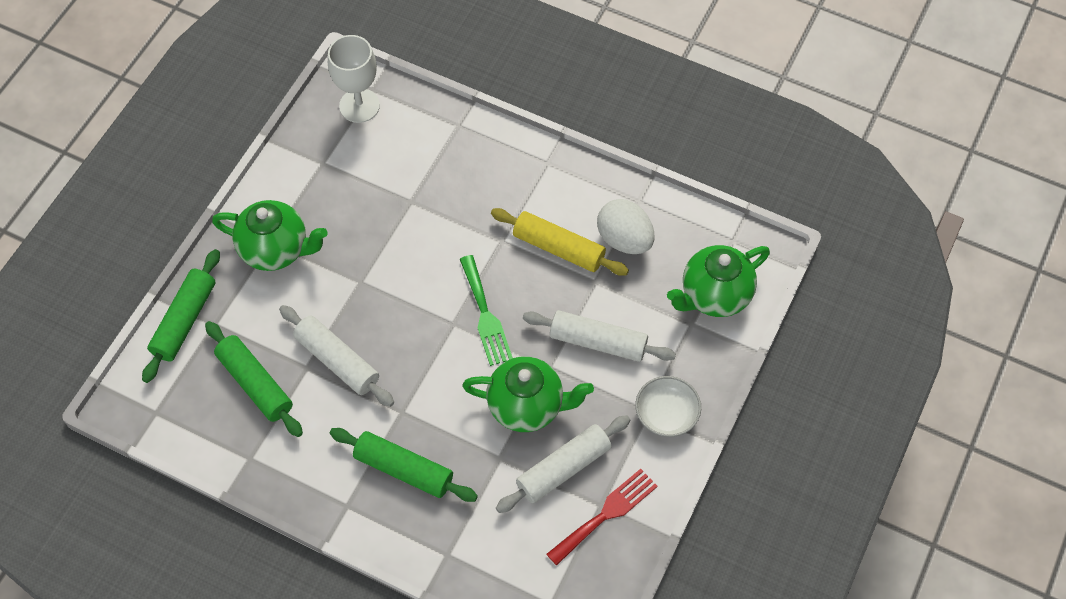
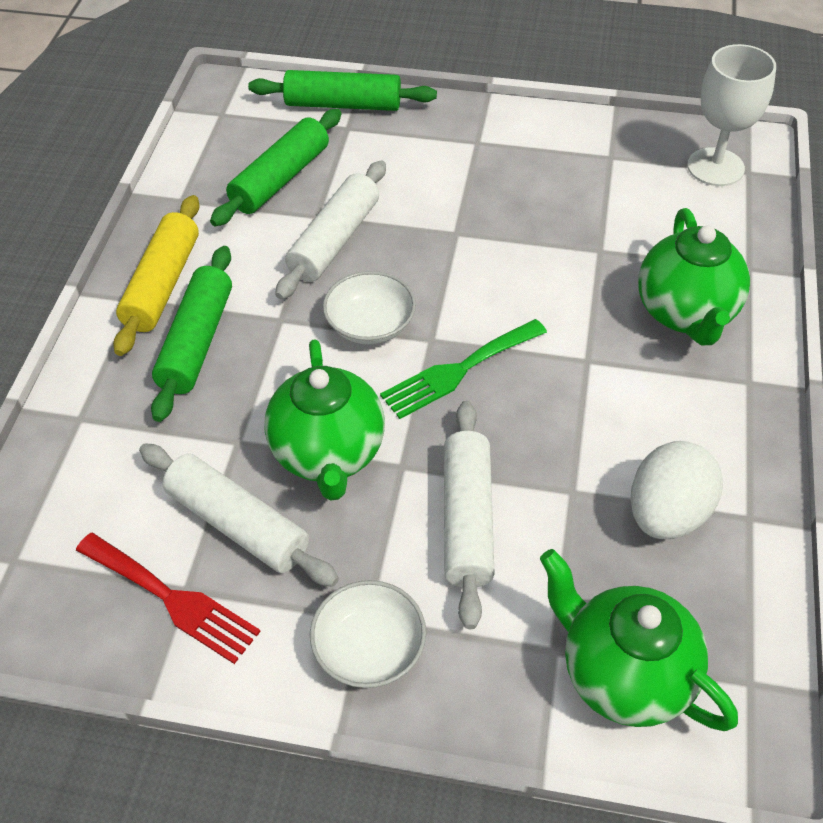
camera: 75 degrees right, 10 degrees down
(276, 250) = (467, 149): green teapot -> green teapot (685, 314)
(427, 357) = (370, 325): none -> white bowl
(558, 248) = (608, 430): yellow rolling pin -> yellow rolling pin (162, 284)

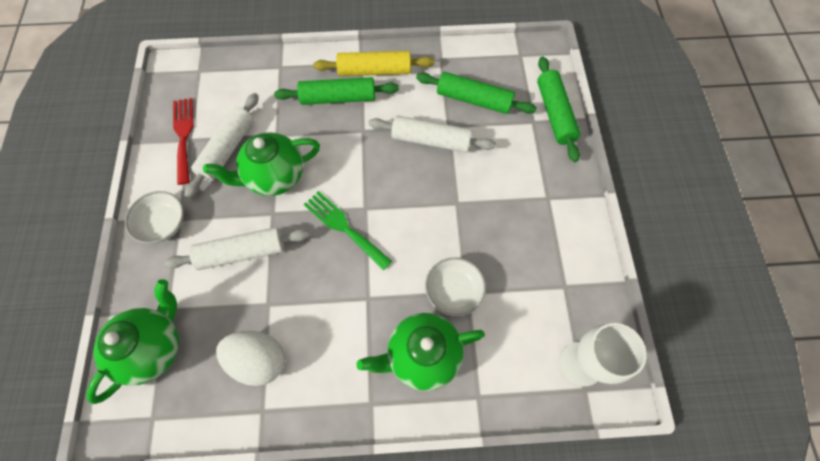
camera: 75 degrees right, 15 degrees up
(172, 599) = (183, 136): red fork -> red fork turned 150 degrees clockwise
(370, 325) = (369, 174): white bowl -> white bowl (453, 291)

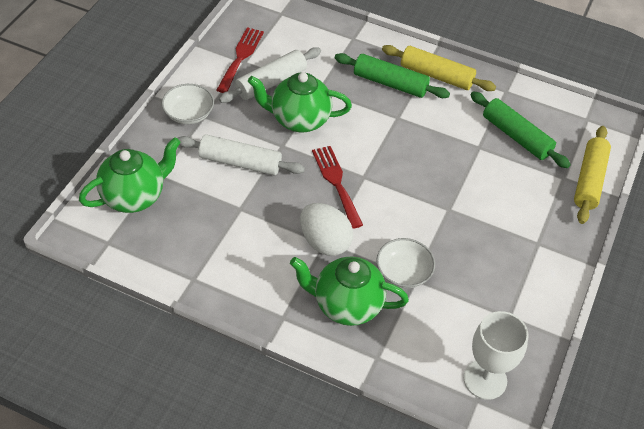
camera: 25 degrees right, 15 degrees down
(259, 360) = (210, 243): white egg -> white egg (324, 242)
(344, 227) = (336, 183): green fork -> red fork
(431, 140) = (455, 151): white rolling pin -> none
(554, 113) = (589, 180): green rolling pin -> yellow rolling pin

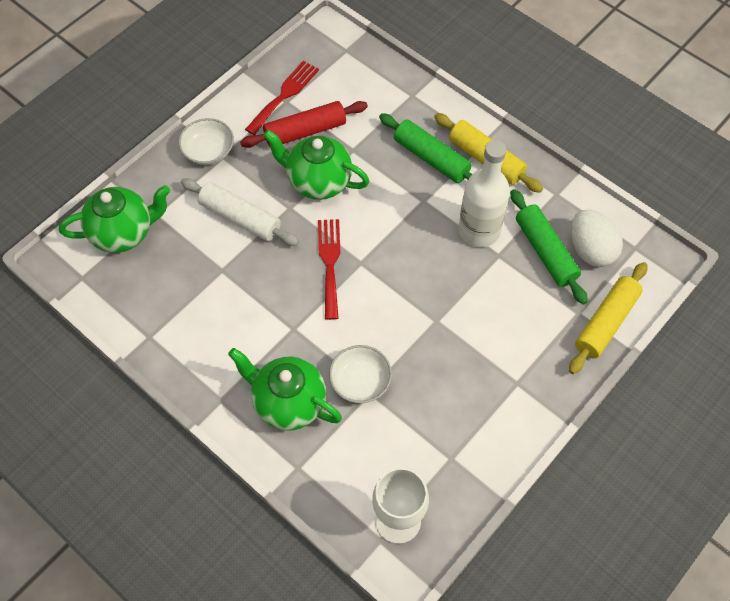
camera: 20 degrees right, 10 degrees up
(271, 82) = (305, 131): white rolling pin -> red rolling pin
(324, 242) = (292, 328): white egg -> white egg (590, 250)
(454, 131) = (479, 230): none -> white bottle

